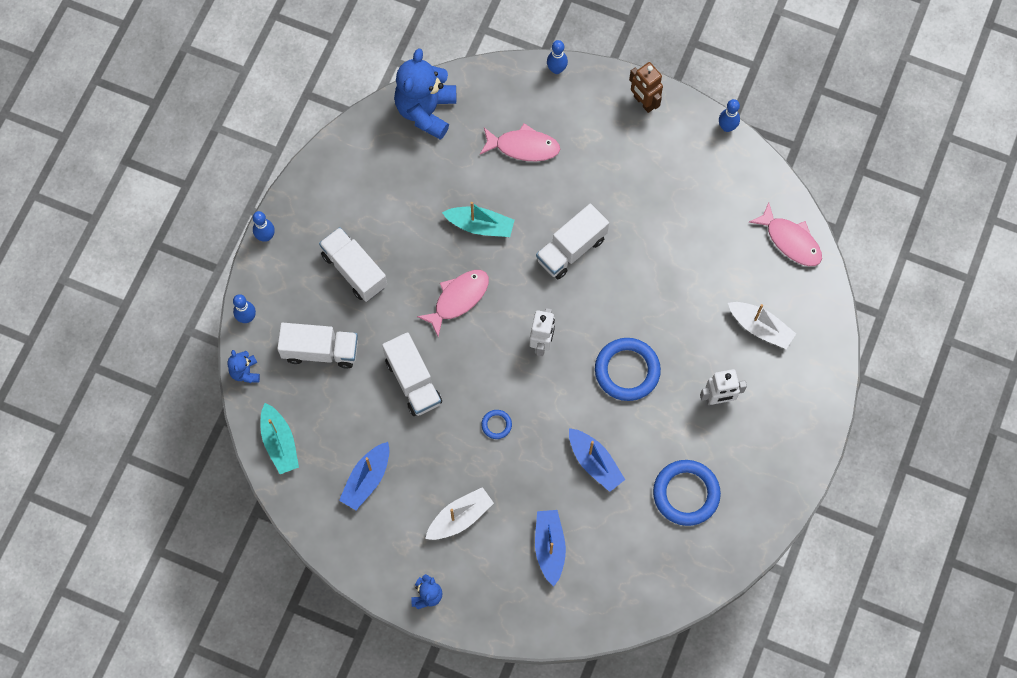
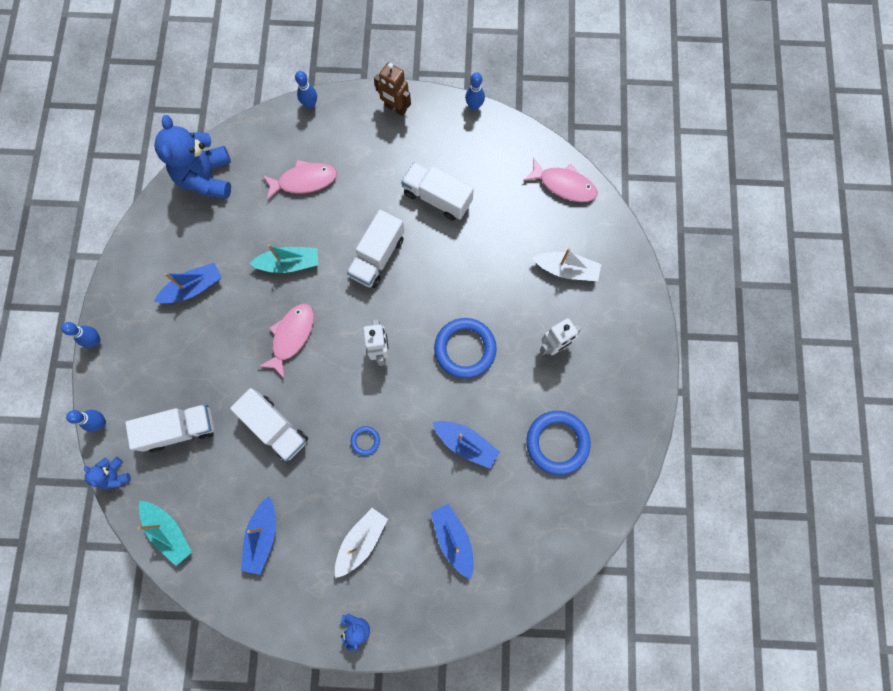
camera: 20 degrees left, 5 degrees up
(354, 270) = (188, 343): white truck -> white truck (437, 198)
(377, 217) = (193, 288): none -> blue boat

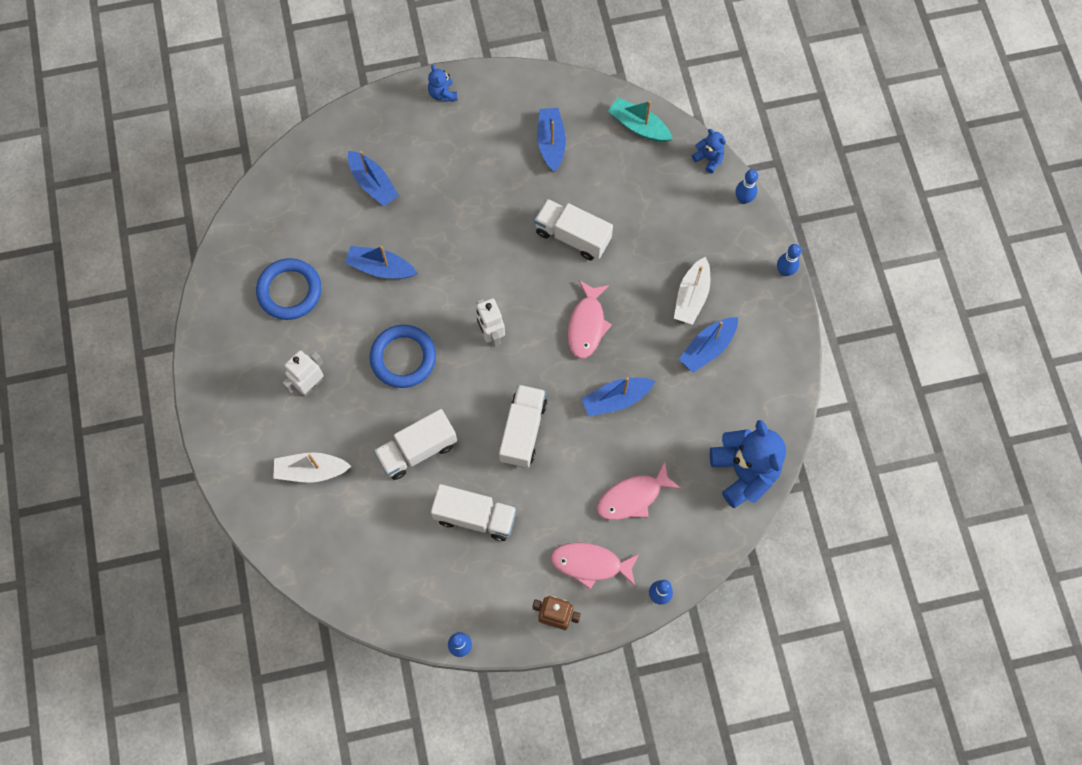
camera: 165 degrees right, 5 degrees down
(180, 429) = (664, 212): white truck -> white truck (417, 450)
(289, 263) = (616, 399): turquoise boat -> blue boat
(361, 541) = (458, 161): white boat -> white boat (691, 296)
(365, 441) = (480, 246): blue ring -> none
(564, 185) = (332, 571): pink fish -> pink fish (590, 564)

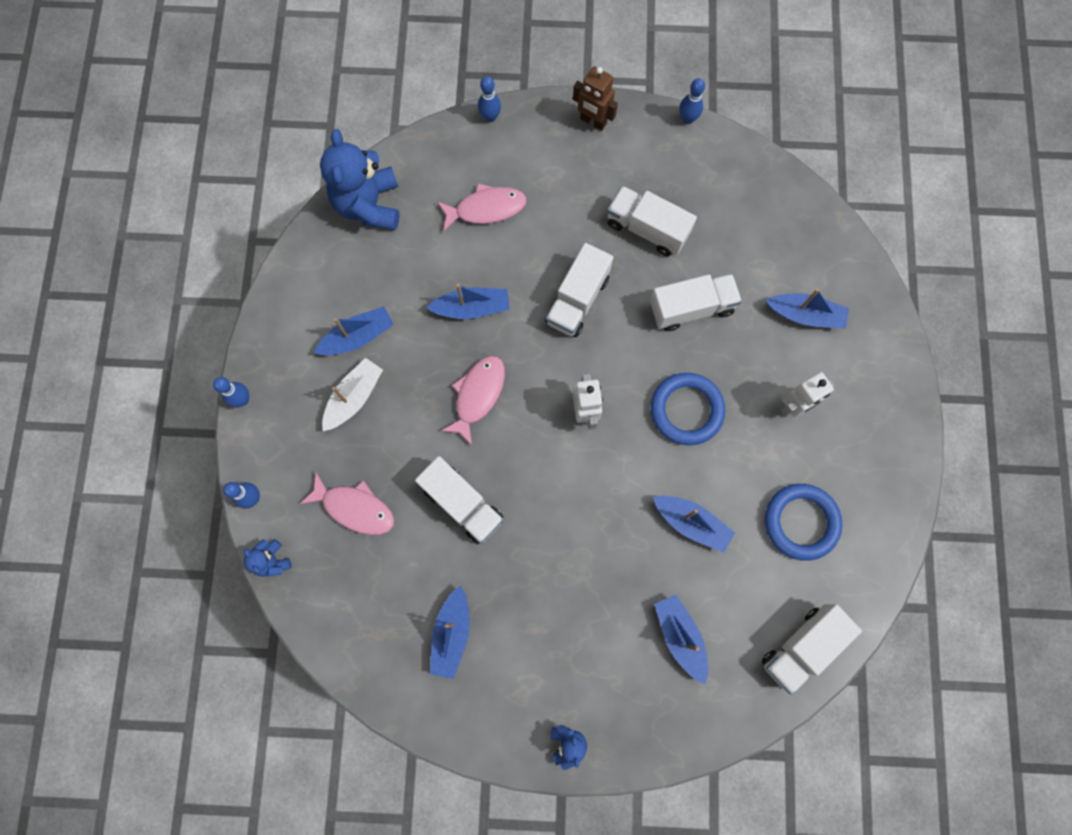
camera: 165 degrees left, 5 degrees up
(276, 199) = (802, 647): none -> white truck
(311, 470) = (805, 315): white boat -> blue boat
(590, 564) = (546, 159): pink fish -> pink fish (354, 508)
(638, 126) = (339, 628): turquoise boat -> none

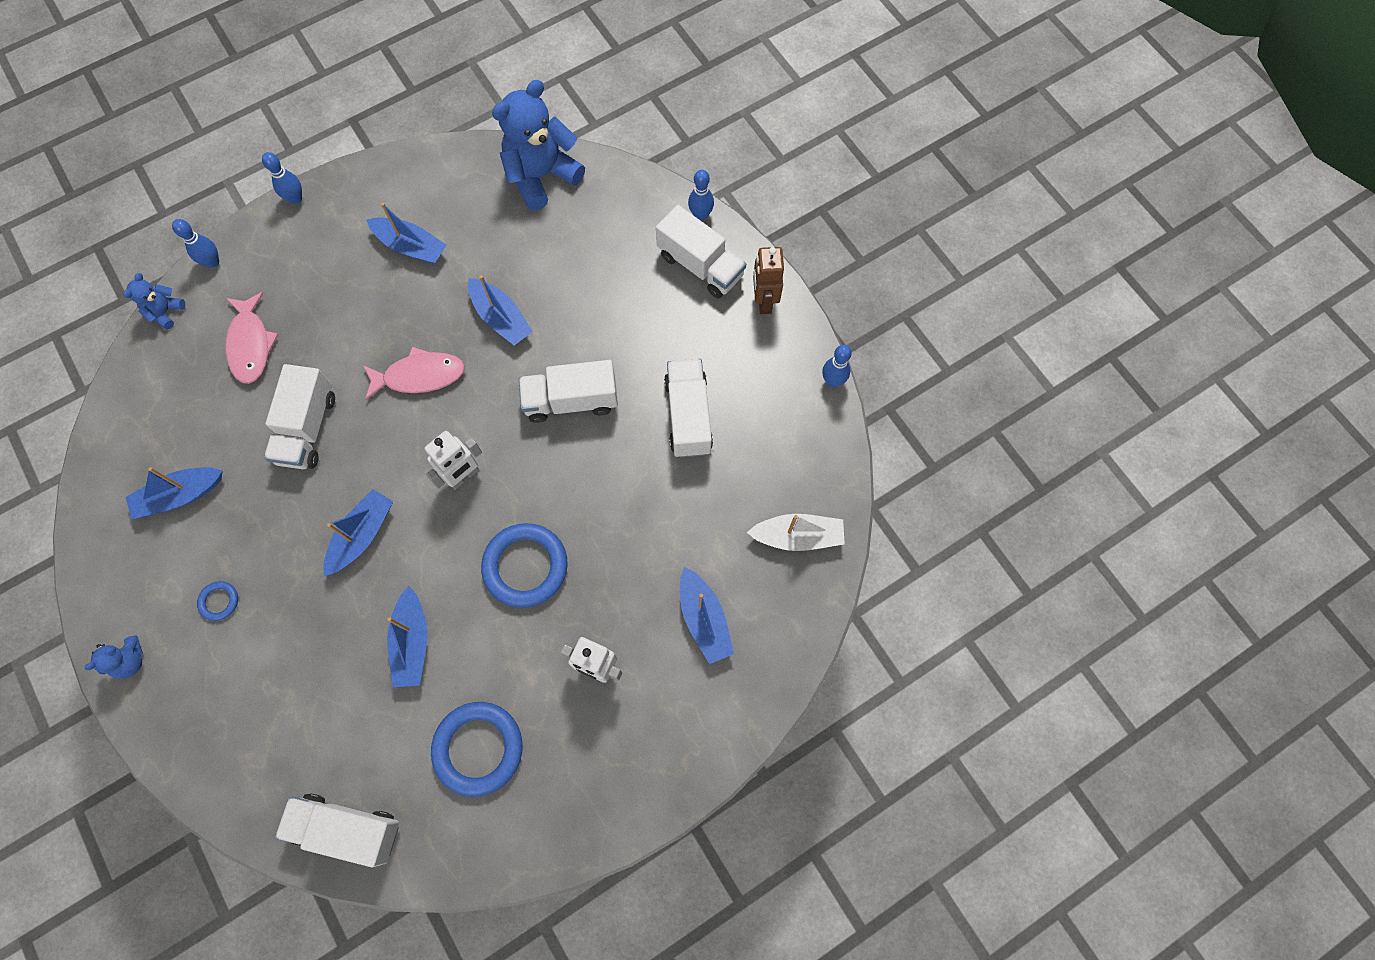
camera: 55 degrees right, 5 degrees down
(354, 397) = (352, 279): white boat -> white boat (797, 536)
(486, 209) = (606, 269): pink fish -> none
(563, 649) = (219, 601): none -> blue ring
(680, 636) = (291, 701): blue boat -> blue boat (362, 535)
(691, 308) = (634, 506): white truck -> white truck (700, 265)

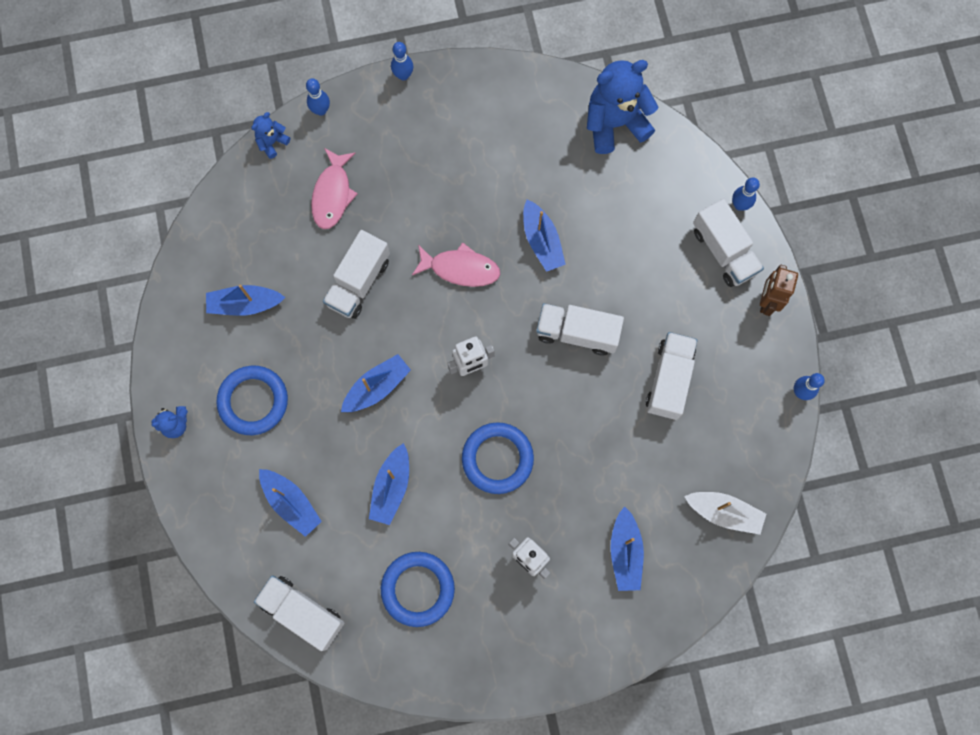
camera: 20 degrees right, 5 degrees up
(219, 601) = (253, 401): blue ring -> blue ring, size x2.17
(411, 247) = (486, 151): blue boat -> blue boat (291, 503)

